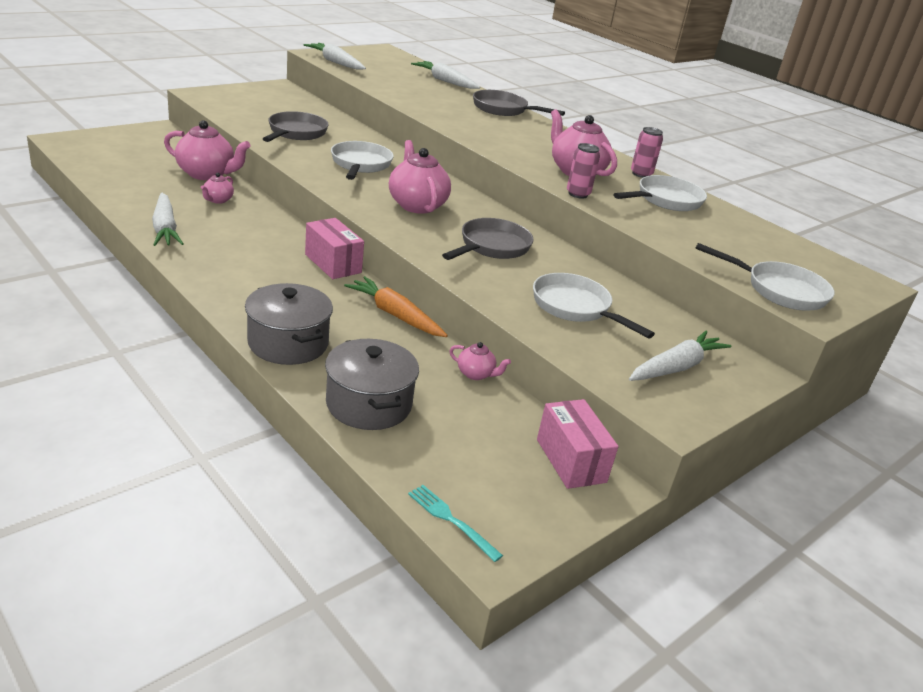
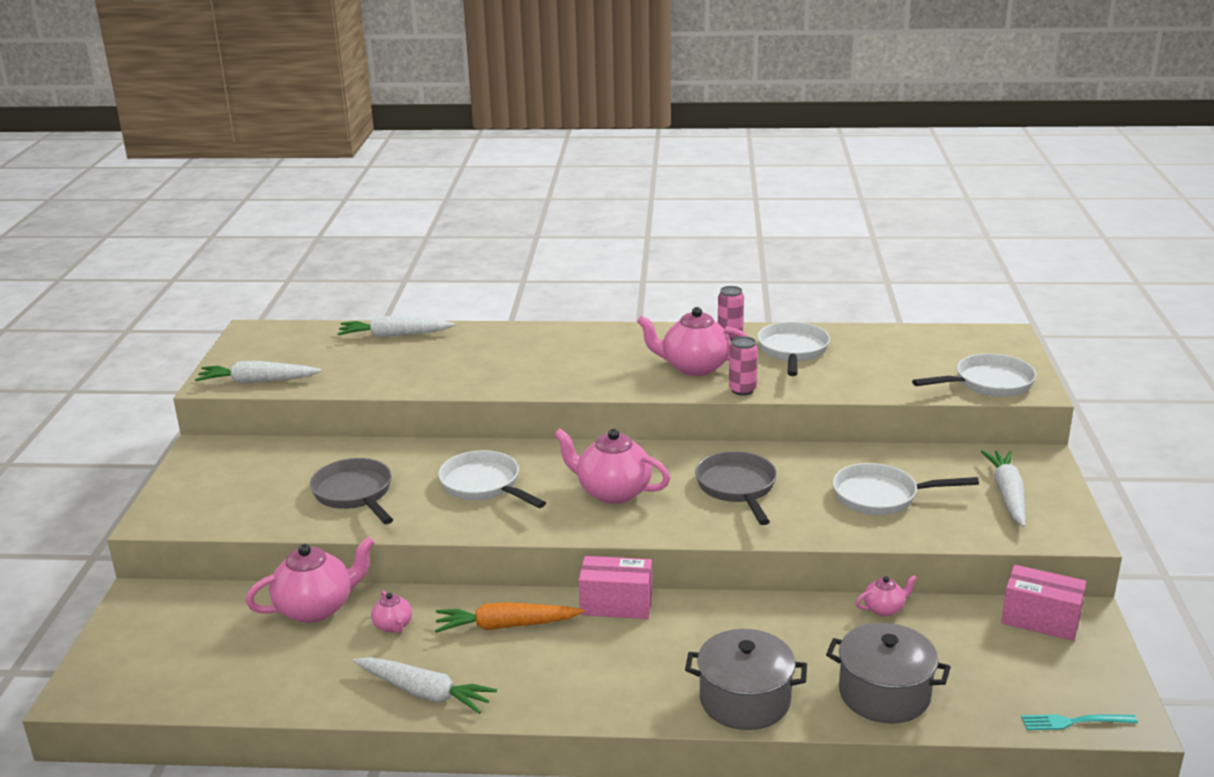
camera: 40 degrees left, 5 degrees down
(395, 315) = (749, 609): orange carrot -> orange carrot (506, 626)
(503, 109) = (509, 336): grey pan -> none

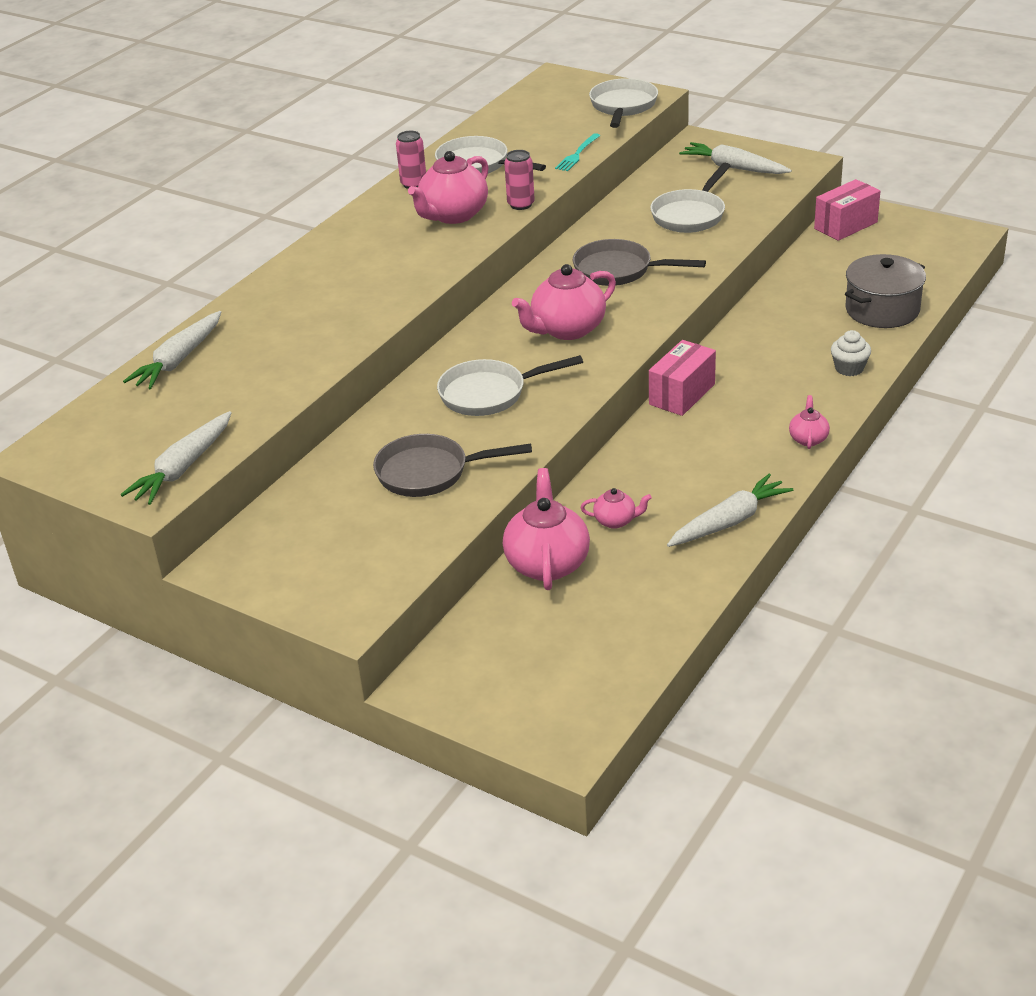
camera: 60 degrees left, 10 degrees up
(506, 626) = (666, 458): orange carrot -> none
(745, 700) = (849, 368): grey pot -> white cupcake
(884, 608) = (785, 278): pink teapot -> pink teapot (808, 439)
(1073, 722) = (958, 252): turquoise fork -> turquoise fork (577, 154)

